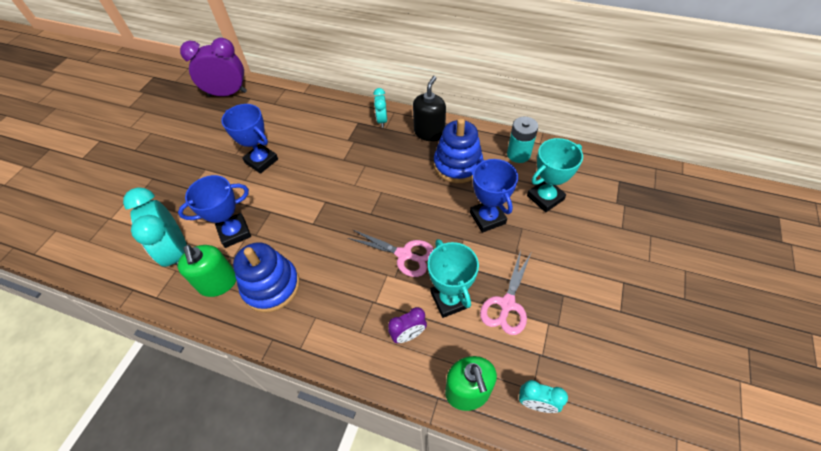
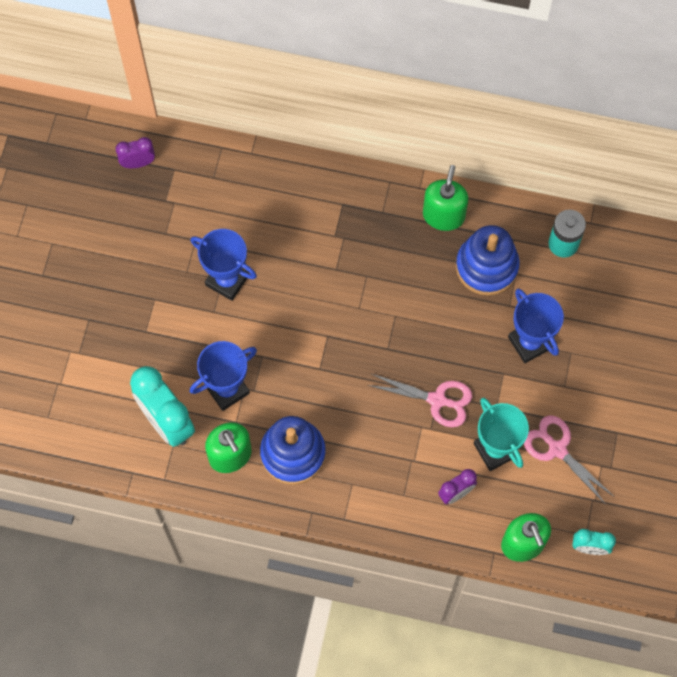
camera: 10 degrees left, 15 degrees up
(227, 94) = (138, 163): purple clock -> purple clock, size x0.52
(382, 120) = (375, 199): turquoise clock -> none
(429, 132) = (443, 215): black soap dispenser -> green soap dispenser
(507, 304) = (557, 449): pink scissors -> pink scissors turned 120 degrees clockwise
(545, 198) = (597, 308): turquoise trophy -> none

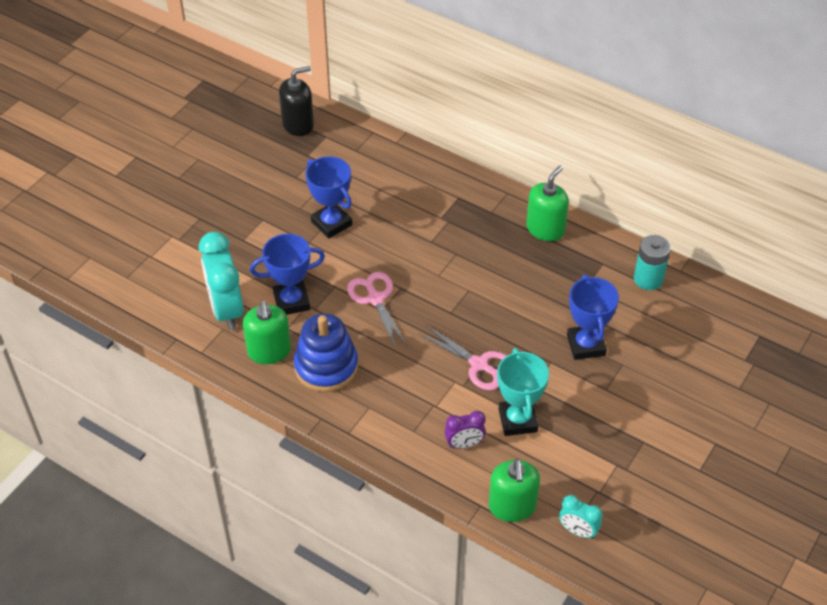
camera: 20 degrees right, 20 degrees down
(138, 163) = (298, 124): purple clock -> black soap dispenser
(486, 266) = (569, 276): blue stacking toy -> none
(557, 449) = (578, 438): pink scissors -> pink scissors (375, 299)

